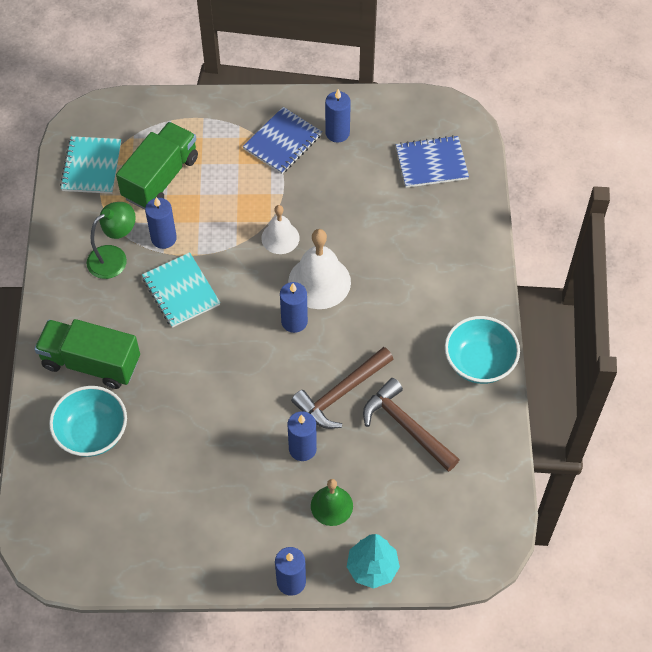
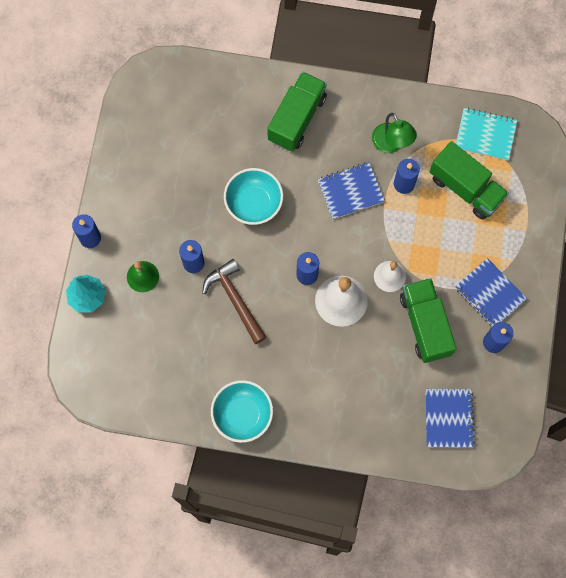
camera: 100 degrees right, 15 degrees up
(92, 433) = (237, 114): turquoise bowl -> turquoise bowl (254, 203)
(181, 291) = (350, 191): turquoise notebook -> blue notebook
(331, 197) = (425, 324): none -> green truck
(406, 426) = (196, 344): brown hammer -> none

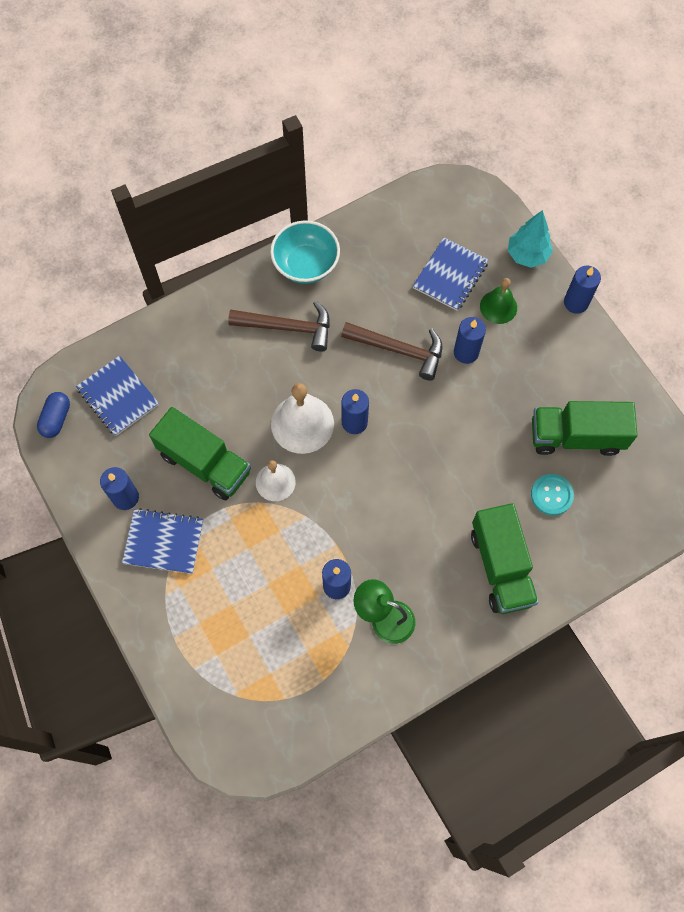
camera: 140 degrees right, 5 degrees down
(227, 134) = (551, 495): none -> turquoise button
(254, 203) = (463, 448): turquoise bowl -> none
(294, 376) = (287, 327): none -> brown hammer
(350, 191) = (383, 535): blue notebook -> blue notebook (450, 275)
(465, 188) = (270, 633): green truck -> green truck (576, 436)
(485, 135) = (295, 711): turquoise notebook -> none
(502, 435) = (56, 419): none -> blue capsule

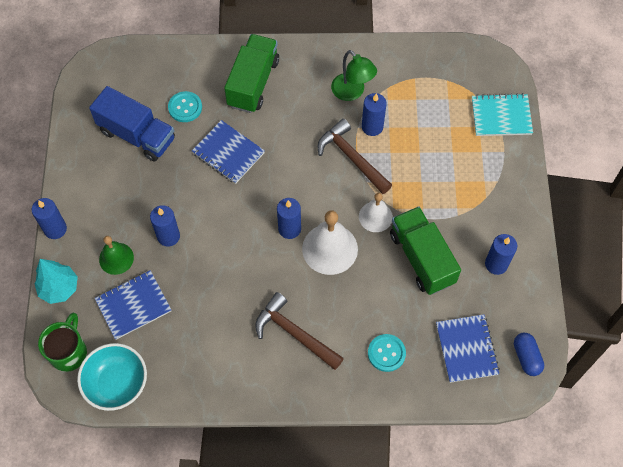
camera: 150 degrees left, 5 degrees down
(56, 419) = (526, 357): blue capsule -> blue capsule turned 60 degrees counterclockwise
(164, 542) = (481, 217): blue notebook -> blue notebook (228, 153)
(192, 354) = (386, 353): none -> turquoise button
(197, 683) = (501, 116): none -> turquoise notebook
(306, 264) = (245, 383): turquoise bowl -> turquoise bowl (117, 383)
(399, 350) = (218, 266): brown hammer -> brown hammer (352, 158)
(475, 211) = (69, 352): none -> green mug
(576, 436) = (137, 135): green truck -> blue truck

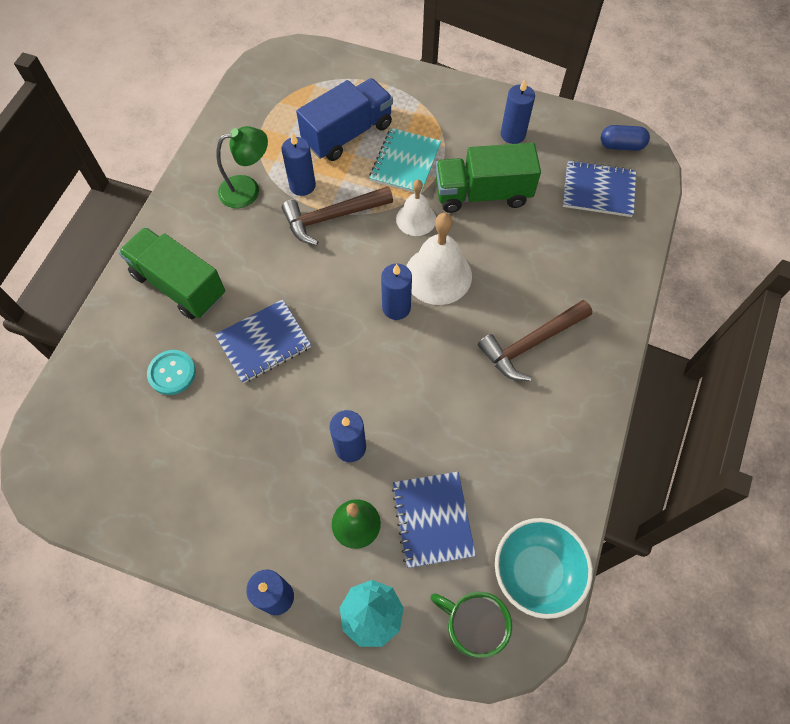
camera: 70 degrees left, 0 degrees up
(137, 135) = (182, 445): blue truck -> blue truck (348, 134)
(386, 353) = (582, 262): turquoise button -> none
(501, 116) = (346, 73): turquoise notebook -> turquoise notebook (405, 163)

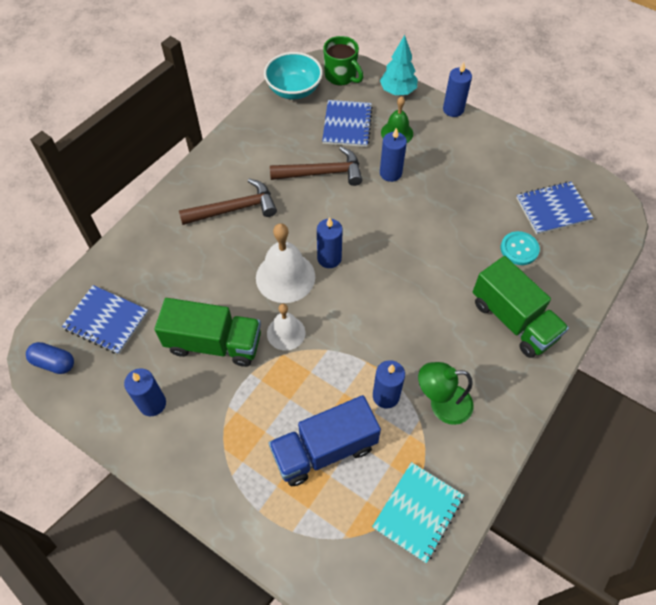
camera: 165 degrees left, 5 degrees down
(264, 342) = (443, 255): blue notebook -> blue notebook (553, 209)
(332, 217) = (363, 353): brown hammer -> brown hammer (322, 173)
(405, 163) = (275, 397): turquoise notebook -> turquoise notebook (418, 512)

